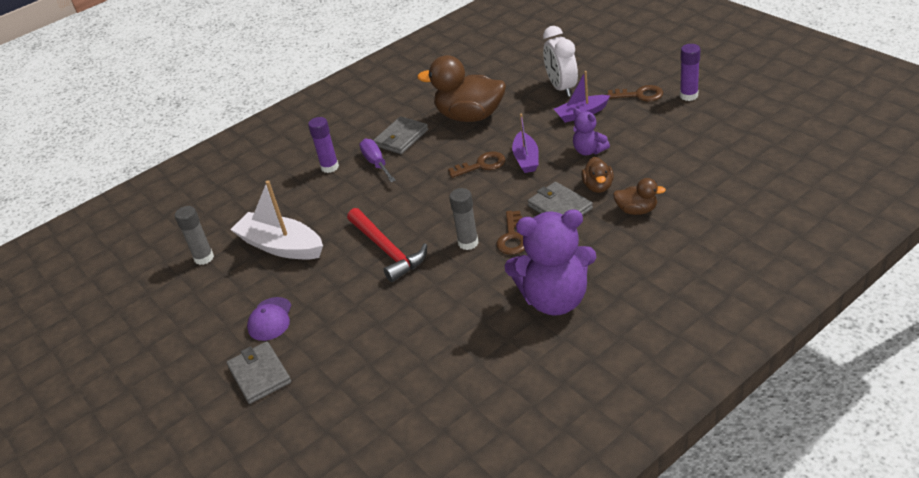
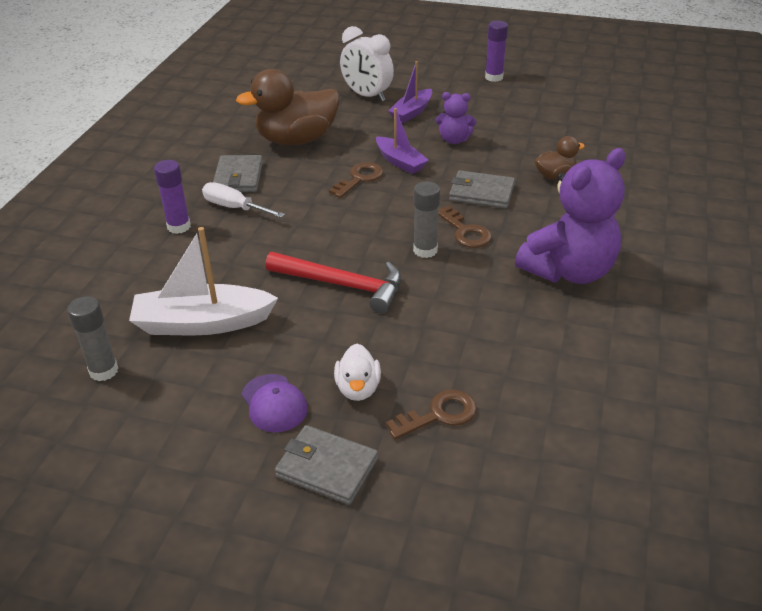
camera: 40 degrees left, 0 degrees up
(325, 330) = (358, 388): none -> white duck
(376, 163) = (234, 207): purple screwdriver -> white screwdriver
(598, 187) = (497, 166): brown duck -> none
(639, 95) = (449, 86): brown key -> brown key (439, 414)

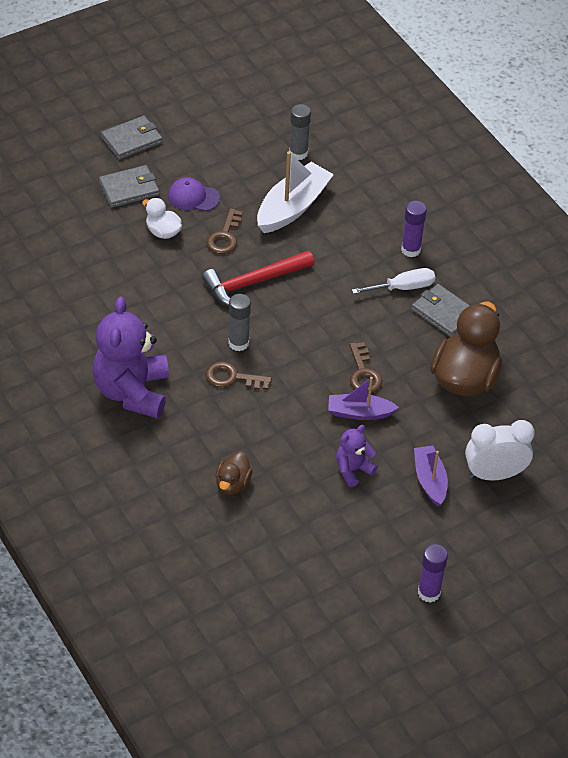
camera: 130 degrees right, 10 degrees up
(439, 414) = (107, 247): brown key -> brown key (225, 236)
(481, 193) = (264, 423): grey wallet -> grey wallet (132, 140)

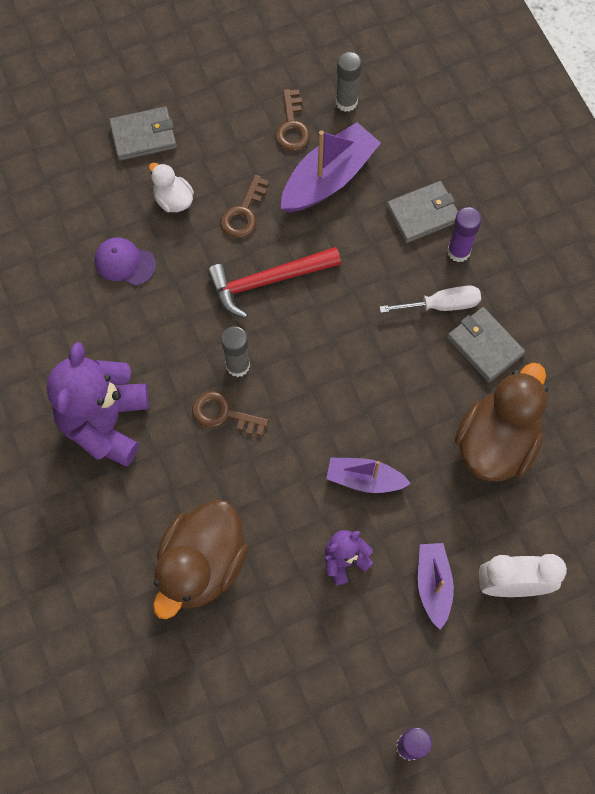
camera: 10 degrees right, 20 degrees up
(132, 140) = (156, 67): grey wallet -> grey wallet (423, 214)
(193, 197) = (215, 154): purple cap -> purple cap (124, 262)
(232, 484) = (202, 565): brown duck -> brown duck, size x2.02
(292, 207) = (328, 178): white boat -> purple boat
(363, 374) = (377, 423): brown key -> brown key (292, 126)

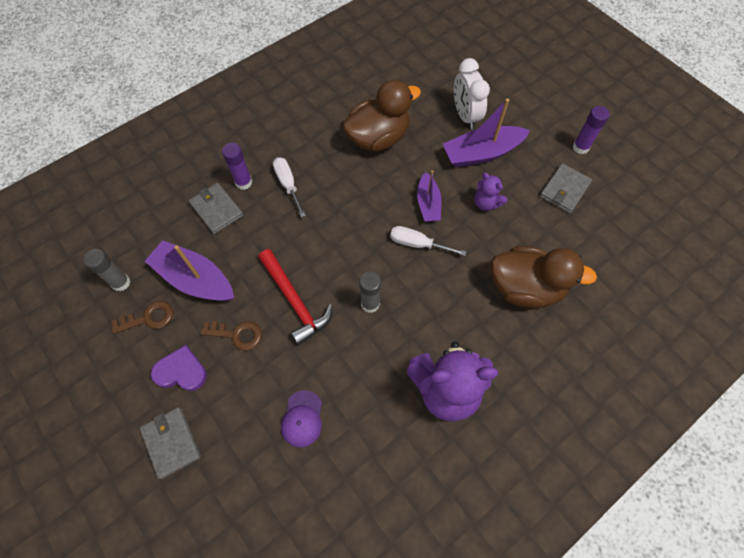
camera: 105 degrees left, 5 degrees down
(173, 200) = (234, 395): white duck -> none
(217, 152) = (181, 371): none -> purple heart
(223, 414) = (411, 303): brown key -> none
(305, 446) = (417, 244): none -> white screwdriver
(433, 585) = (482, 153): purple boat -> purple boat, size x1.62
(484, 346) = (312, 155): grey wallet -> grey wallet (564, 190)
(496, 442) = (378, 138): brown duck -> brown duck turned 135 degrees clockwise

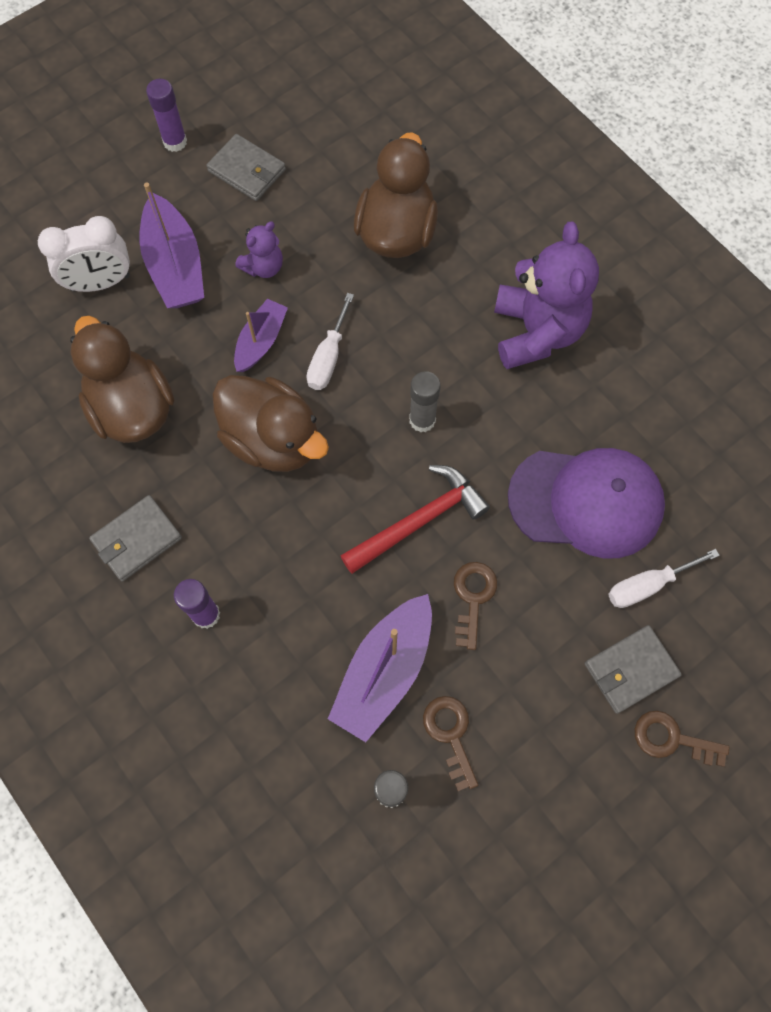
camera: 90 degrees left, 5 degrees up
(117, 469) = (672, 739): none -> brown key
(181, 371) = (531, 671): purple heart -> none
(216, 210) = (257, 653): grey wallet -> grey wallet (137, 539)
(288, 184) = (214, 543): white screwdriver -> white screwdriver (647, 585)
(302, 419) = (586, 502): purple cap -> purple cap, size x2.12
(356, 213) = (273, 440): none -> brown duck
(428, 203) = (261, 341): purple boat -> purple boat turned 60 degrees counterclockwise

